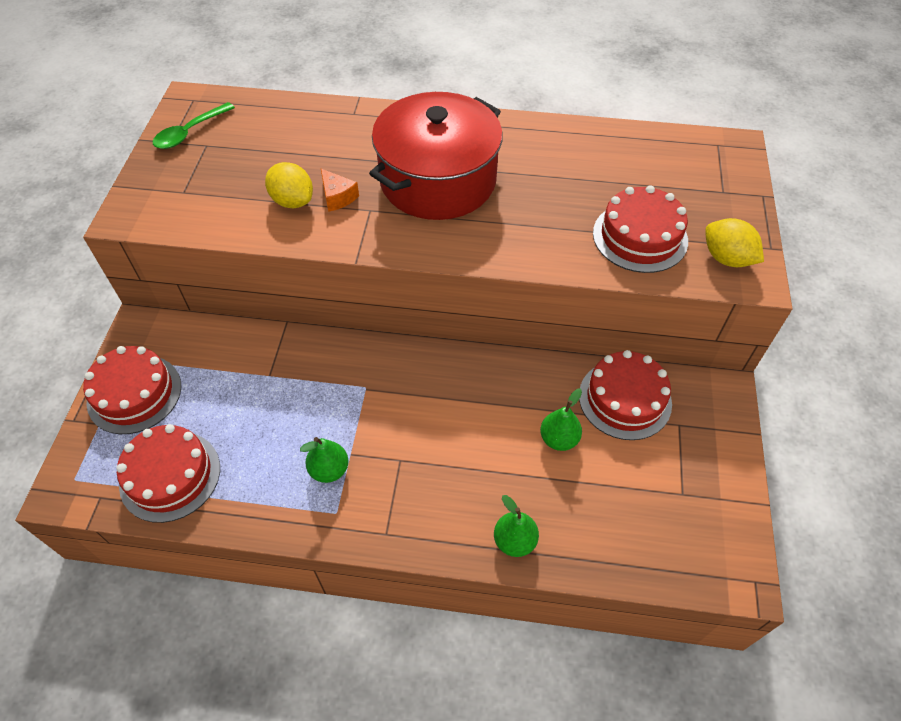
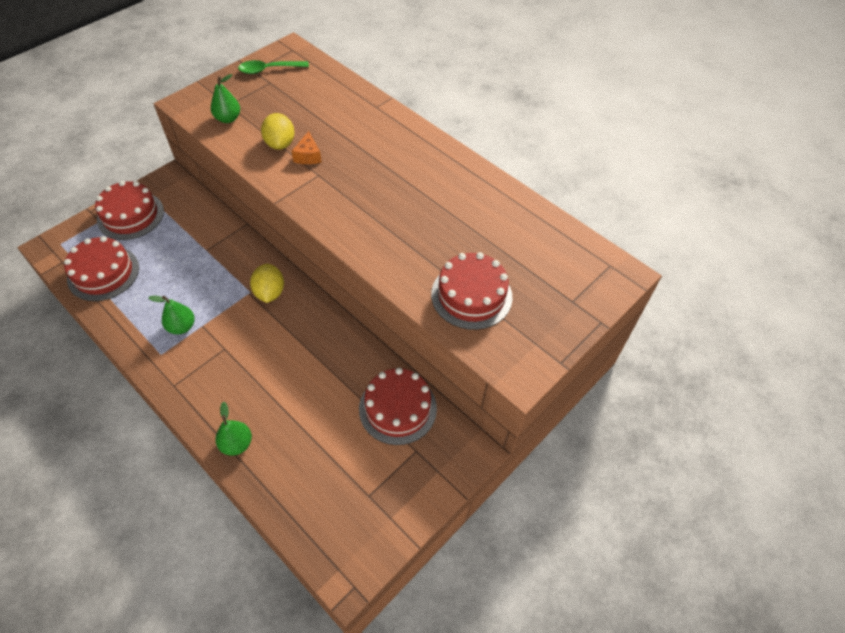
camera: 35 degrees right, 0 degrees up
(438, 180) = (380, 179): red pot -> none
(559, 439) = (328, 403): green pear -> green pear (228, 119)
(726, 258) = (517, 348): yellow lemon -> yellow lemon (270, 292)

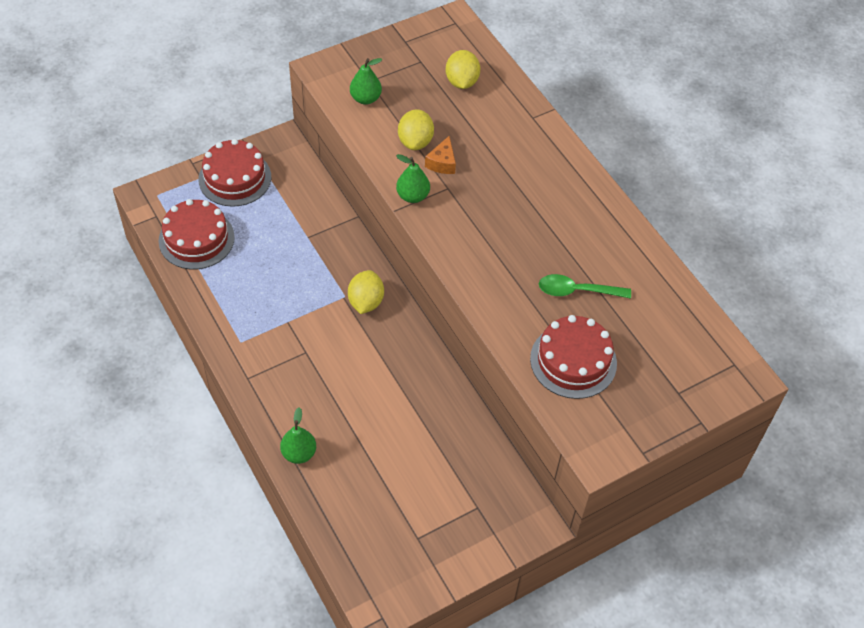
camera: 15 degrees right, 0 degrees up
(182, 327) = (267, 318): green pear -> green pear (412, 196)
(269, 70) = (423, 44): green spoon -> green spoon (577, 291)
(309, 91) = (462, 82): none -> yellow lemon
(398, 408) = (470, 460): red cake -> none

